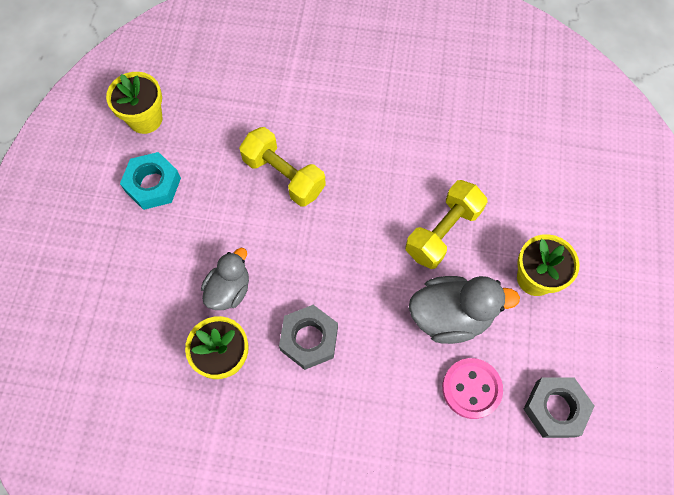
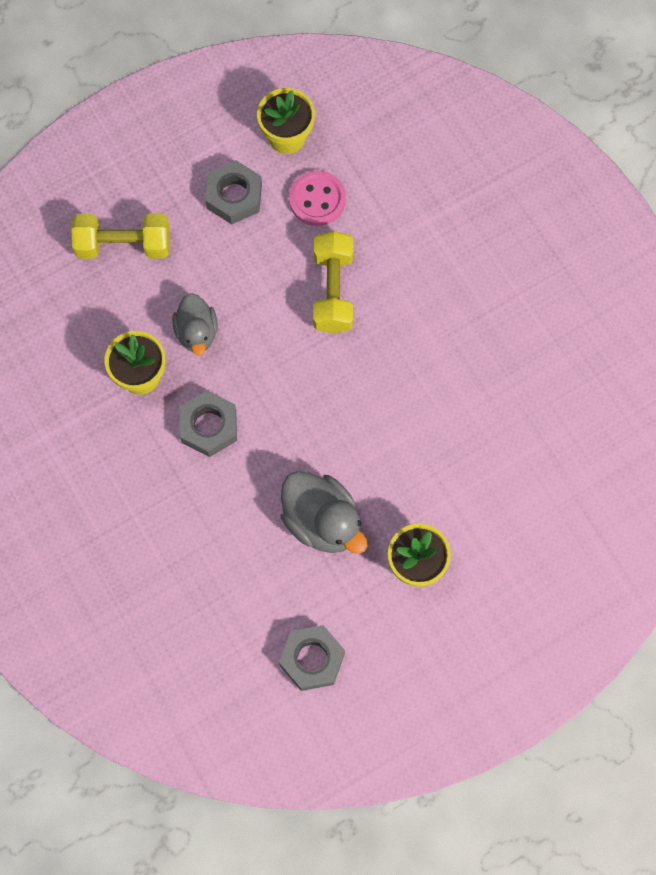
camera: 50 degrees right, 5 degrees up
(153, 184) = (234, 196): turquoise nut -> grey nut
(229, 290) = (197, 332): grey duck -> grey duck turned 90 degrees clockwise
(443, 232) = (394, 459): yellow dumbbell -> yellow dumbbell (123, 245)
(471, 388) = (274, 582): pink button -> pink button (317, 199)

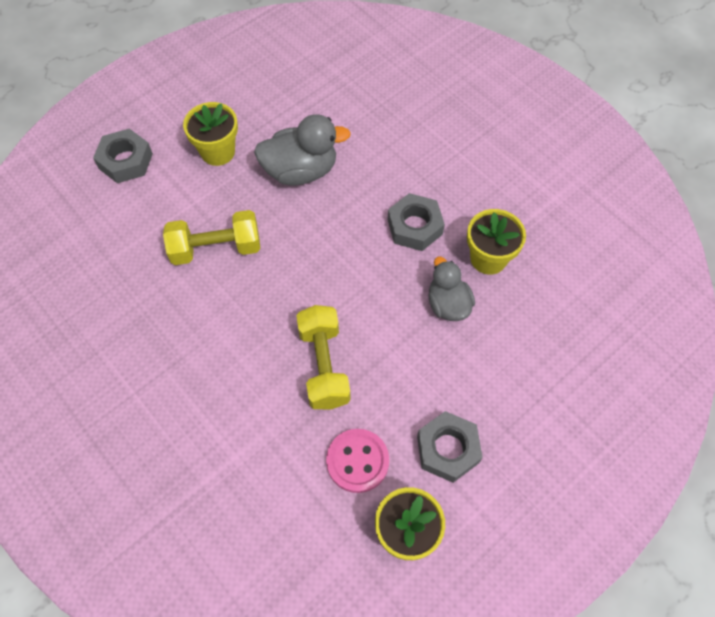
camera: 170 degrees right, 10 degrees down
(123, 245) = (546, 377): yellow dumbbell -> yellow dumbbell (216, 248)
(312, 659) = (293, 82): grey nut -> grey nut (125, 161)
(322, 521) = (301, 171): grey duck -> grey duck turned 135 degrees clockwise

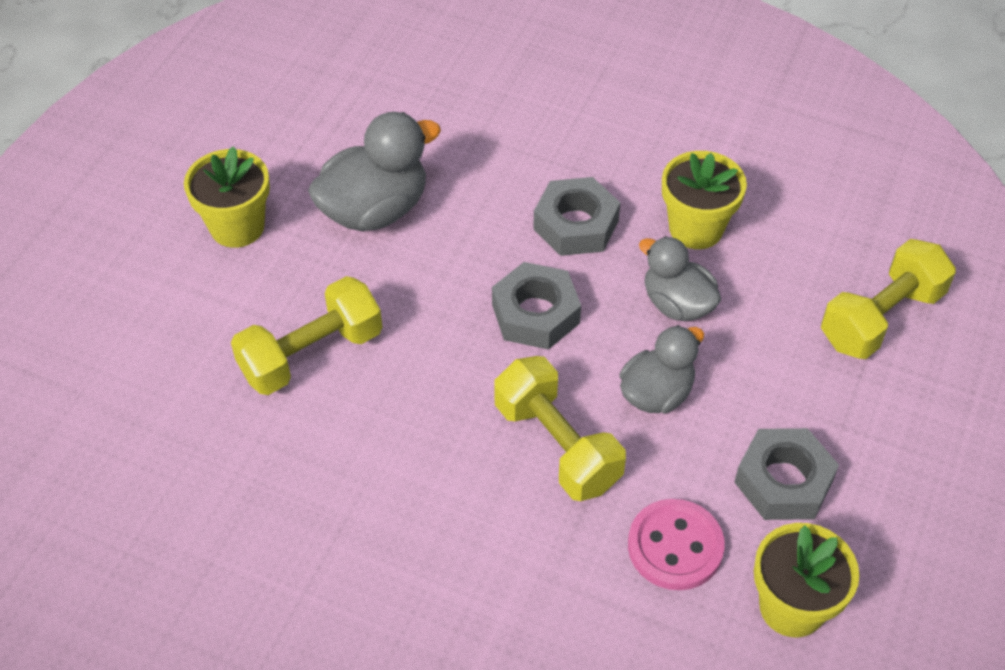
camera: 25 degrees left, 10 degrees down
(125, 161) = (101, 287): grey nut -> grey nut (535, 314)
(402, 358) = (656, 393): none -> grey duck
(574, 367) = (881, 318): none -> yellow dumbbell

